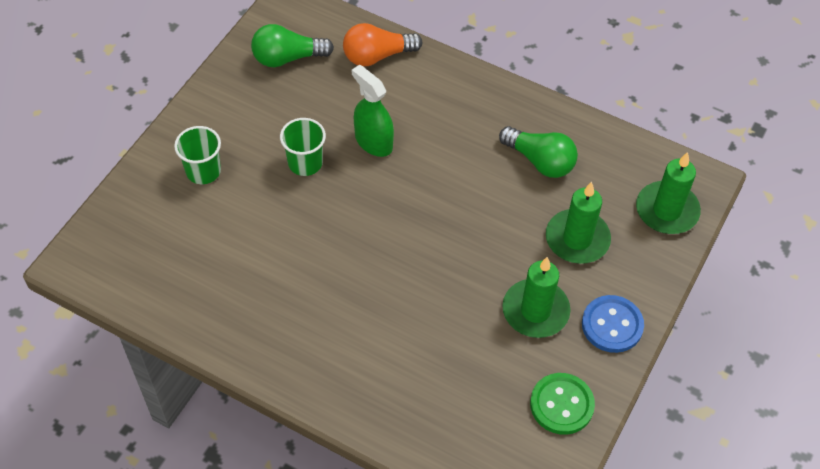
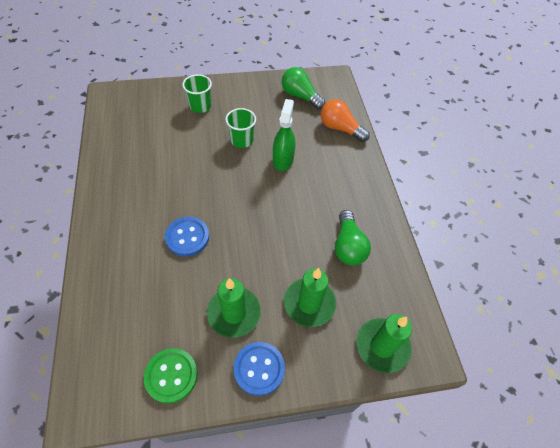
camera: 50 degrees right, 0 degrees up
(404, 300) = (187, 237): none -> blue button

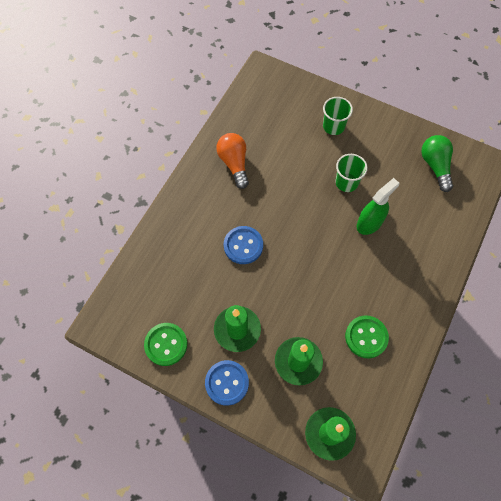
camera: 40 degrees right, 10 degrees up
(340, 128) = (448, 223): orange light bulb -> orange light bulb (234, 163)
(348, 246) = (366, 337): green light bulb -> green button

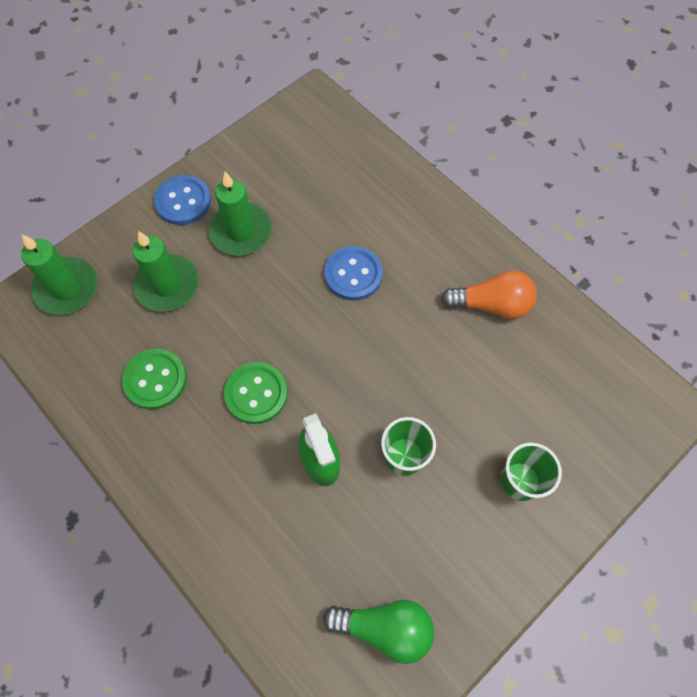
camera: 110 degrees right, 0 degrees up
(166, 344) = (259, 154): green button -> green button (256, 394)

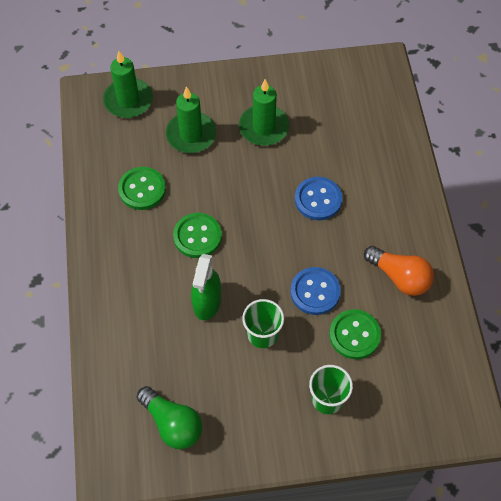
camera: 35 degrees right, 5 degrees down
(183, 201) = (240, 86): blue button -> blue button (315, 292)
(494, 394) = (354, 335): none -> green button

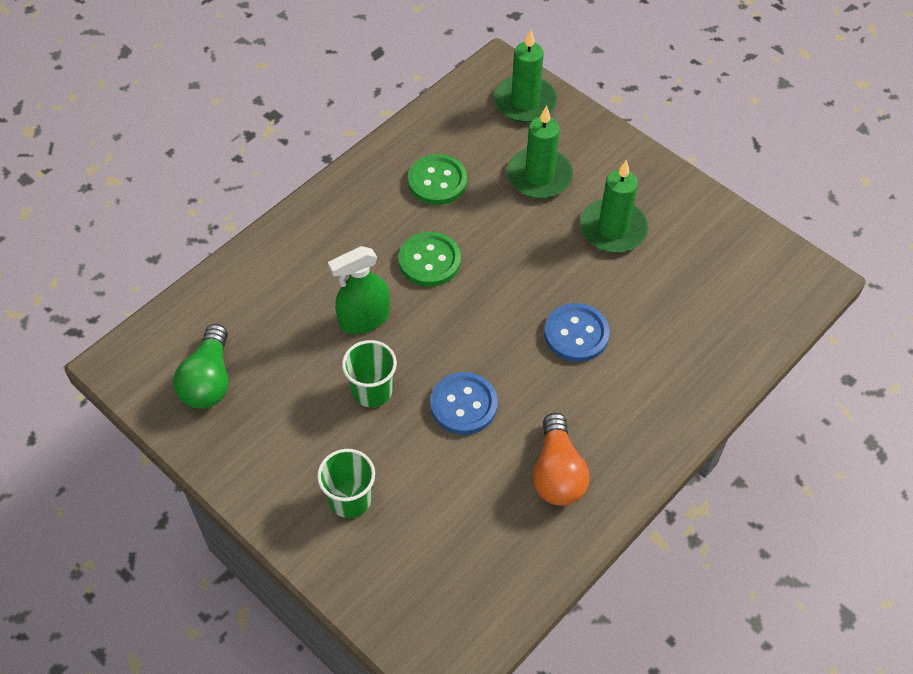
camera: 50 degrees right, 5 degrees down
(354, 335) = (446, 475): green button -> none

